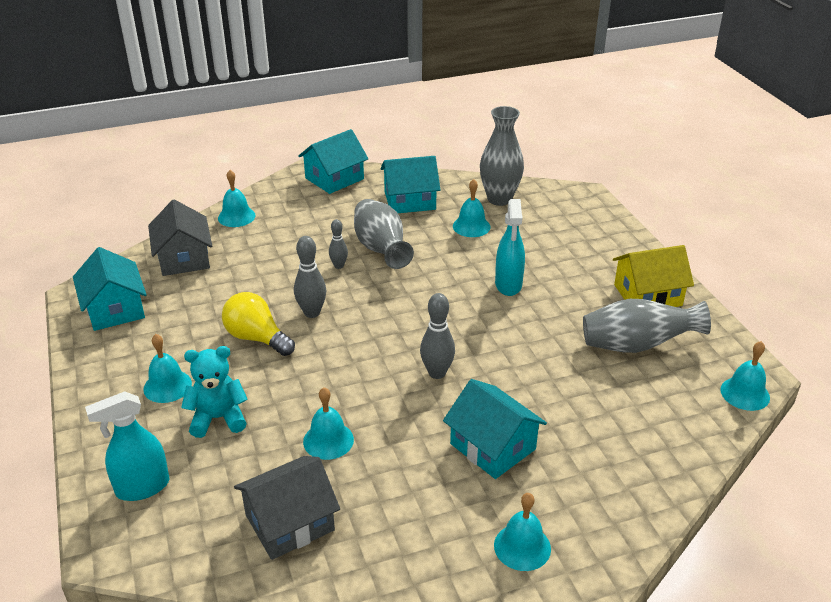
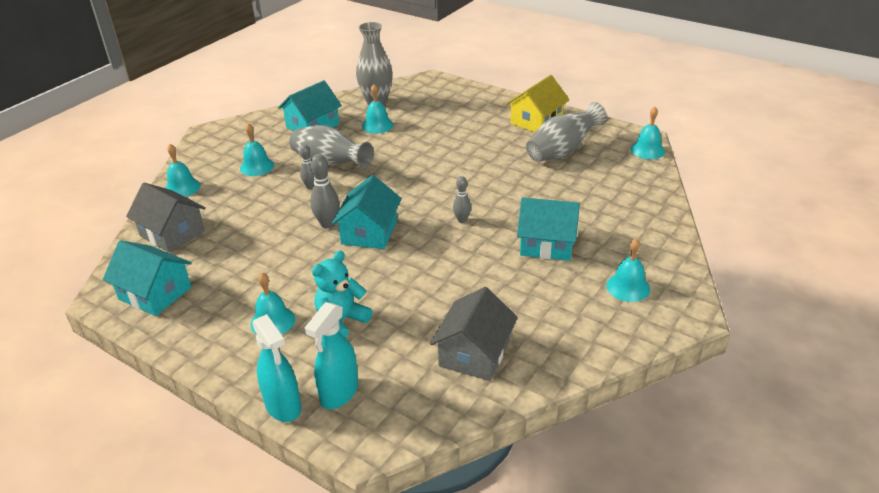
camera: 35 degrees left, 0 degrees up
(257, 338) = (305, 258): yellow light bulb -> none
(328, 440) = (439, 293): turquoise bell -> turquoise bell (257, 166)
(334, 178) = (234, 133): turquoise house -> turquoise house (369, 232)
(437, 373) = (462, 220): grey bowling pin -> grey bowling pin, size x0.64
(508, 285) = (445, 150): turquoise spray bottle -> turquoise spray bottle (283, 406)

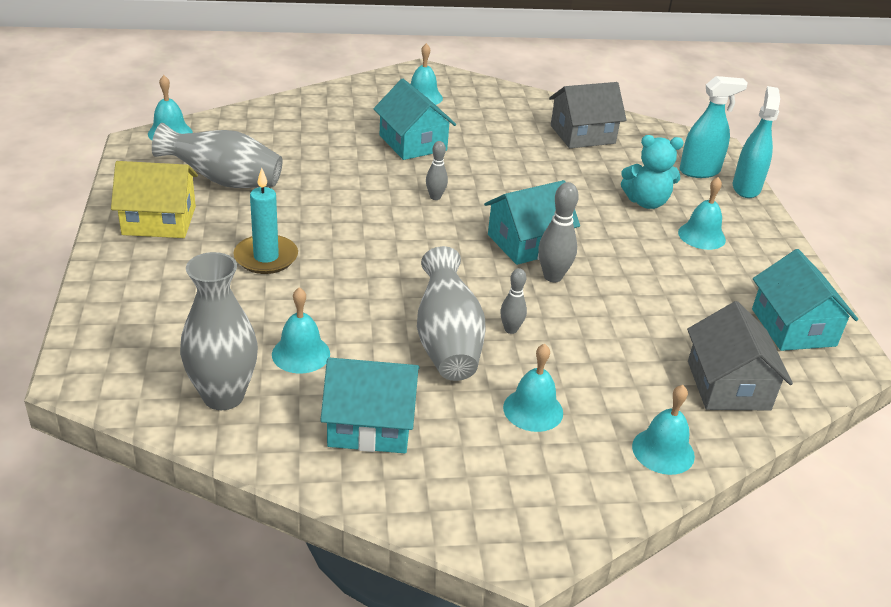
camera: 135 degrees left, 0 degrees up
(465, 140) = (266, 257): none -> turquoise candle

